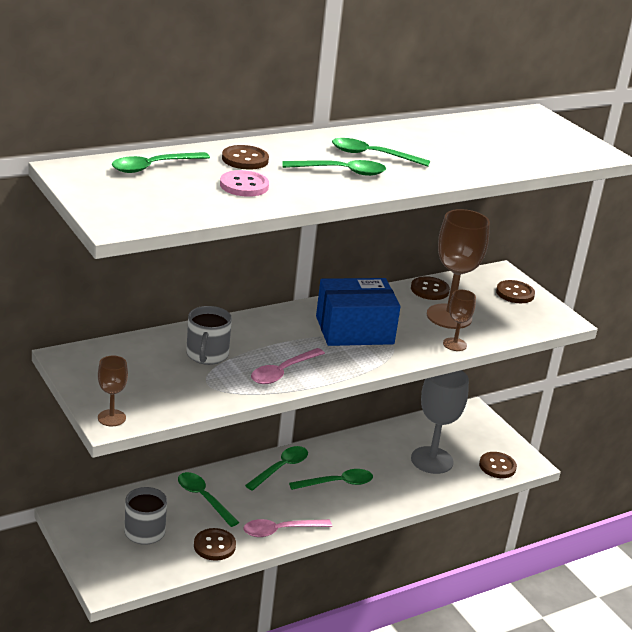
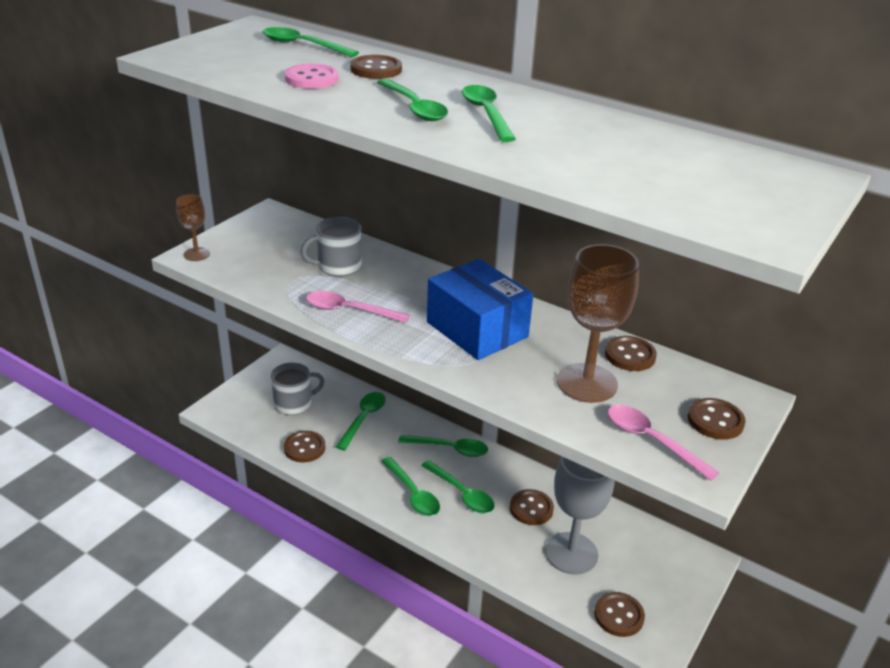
camera: 65 degrees right, 5 degrees up
(280, 531) = (357, 480): pink spoon -> pink spoon (651, 441)
(319, 507) = (413, 494): none -> green spoon
(377, 458) = (531, 508): none -> brown button
(454, 344) = (528, 402): brown goblet -> none

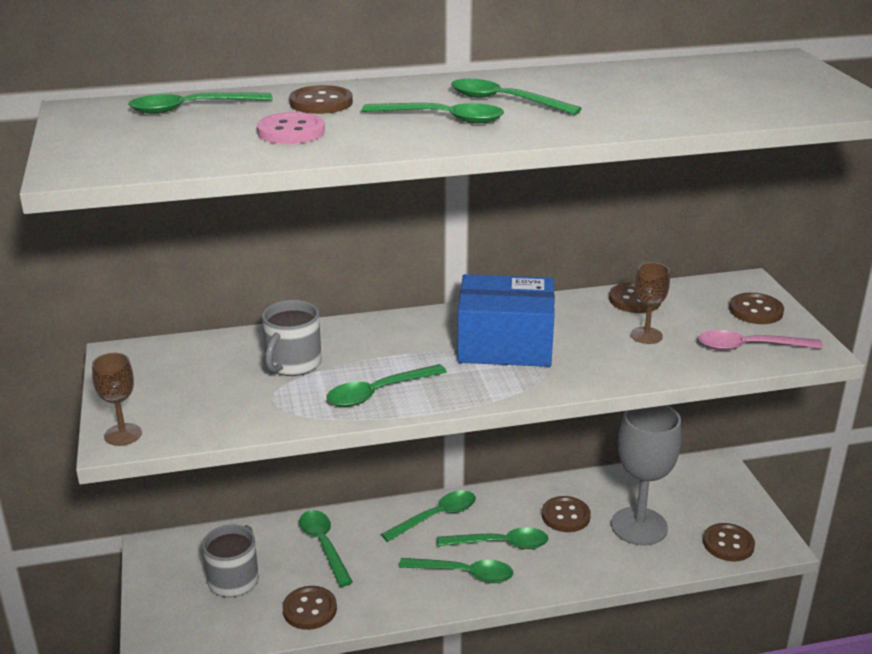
camera: 45 degrees left, 5 degrees down
(349, 310) = (378, 393): pink spoon -> green spoon
(587, 383) = (646, 335): brown goblet -> brown goblet, size x0.50

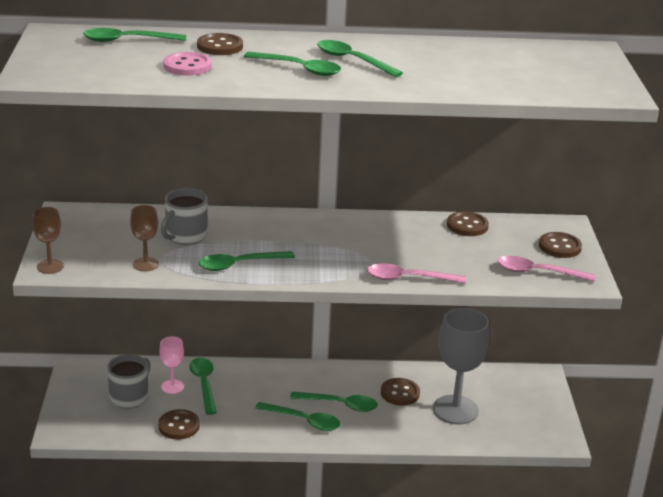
camera: 10 degrees right, 0 degrees up
(285, 556) = (172, 387): none -> pink goblet
(436, 516) = (297, 378): green spoon -> none
(505, 345) = (348, 245): blue box -> none
(600, 379) = (408, 279): none -> pink spoon
(646, 335) = (461, 253): brown goblet -> brown goblet (145, 264)
(728, 544) = (522, 434): brown button -> none

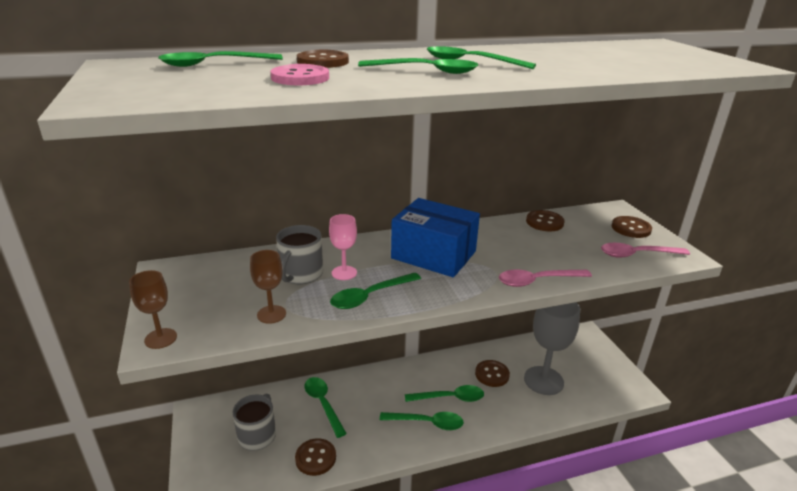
camera: 15 degrees left, 0 degrees up
(172, 387) = (295, 413): pink goblet -> pink goblet (344, 273)
(323, 239) = (433, 255): none -> blue box

